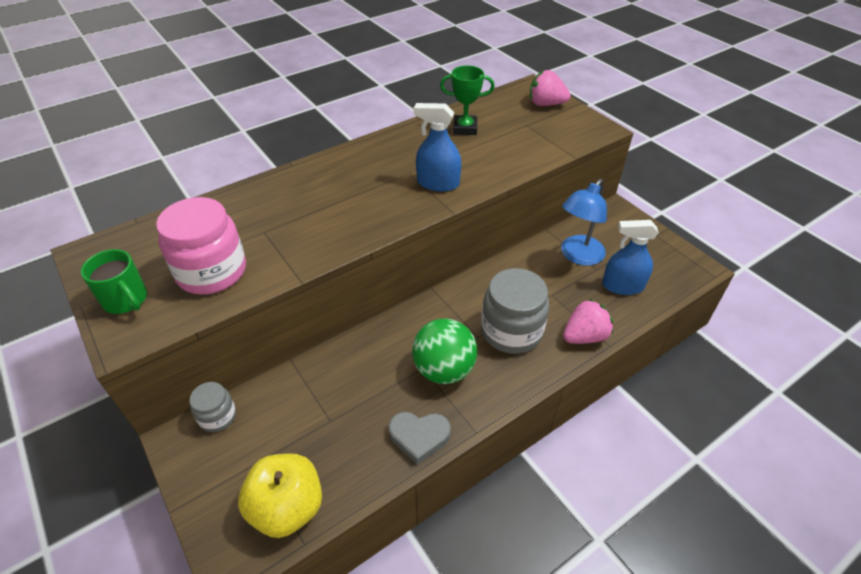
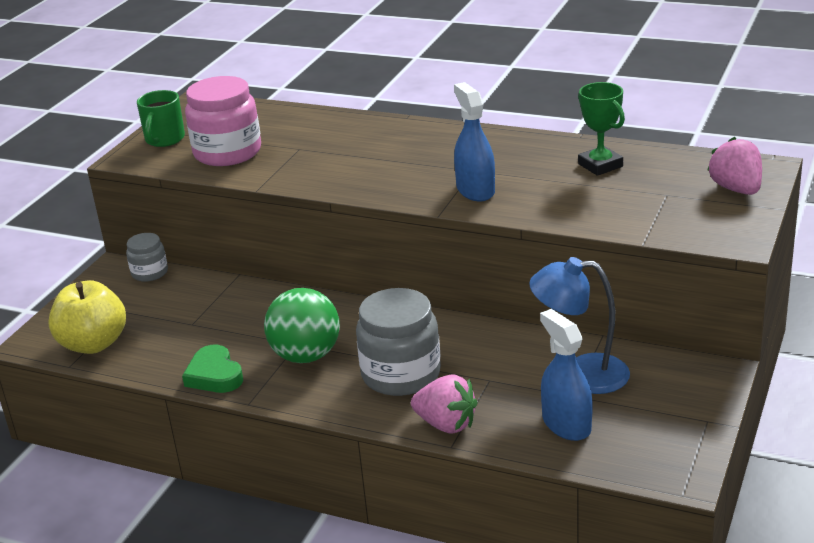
camera: 60 degrees right, 15 degrees down
(419, 437) = (214, 375): grey heart -> green heart

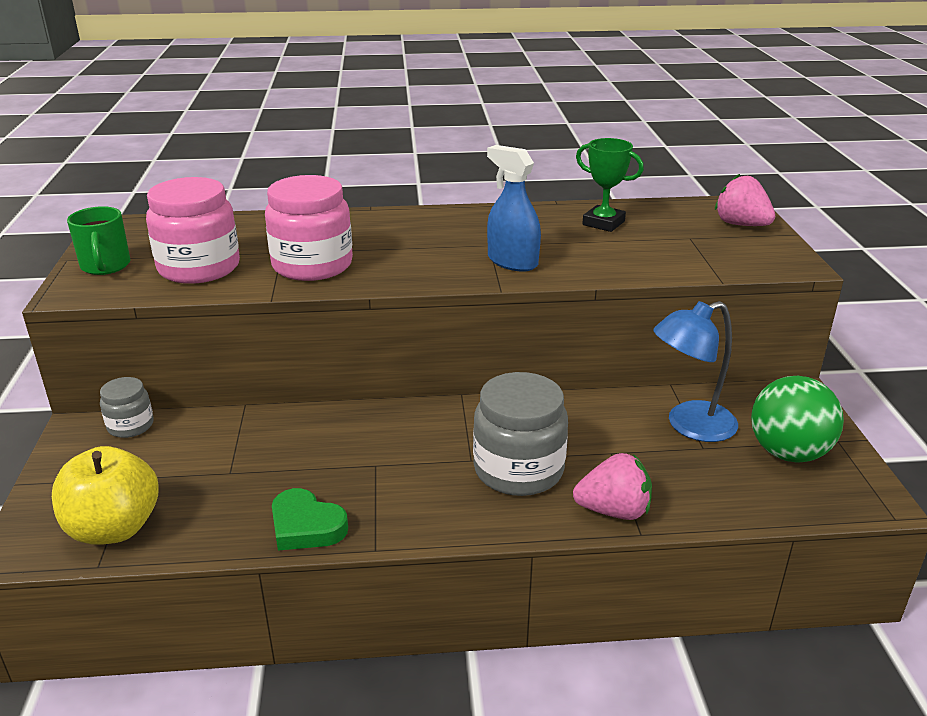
camera: 30 degrees left, 0 degrees up
(306, 356) = (397, 476): green ball -> green ball (788, 453)
(312, 165) = (312, 265): none -> pink jar
(566, 424) = (726, 478): blue spray bottle -> none

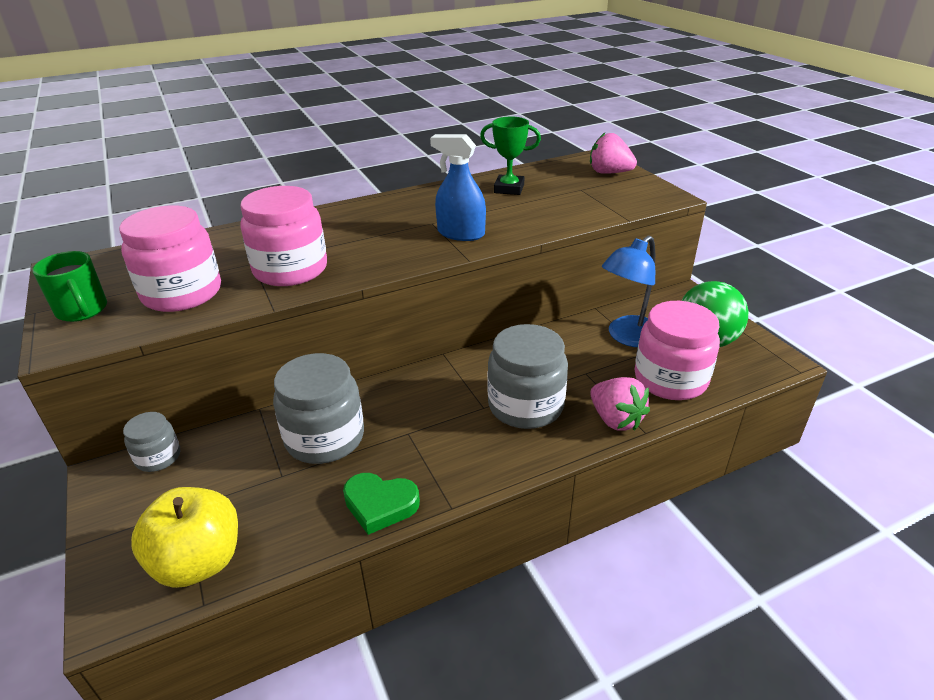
camera: 20 degrees left, 5 degrees up
(290, 448) = (325, 438): none -> grey jar
(614, 511) = (615, 419): pink strawberry -> pink strawberry turned 75 degrees clockwise
(711, 485) = (670, 379): none -> pink jar

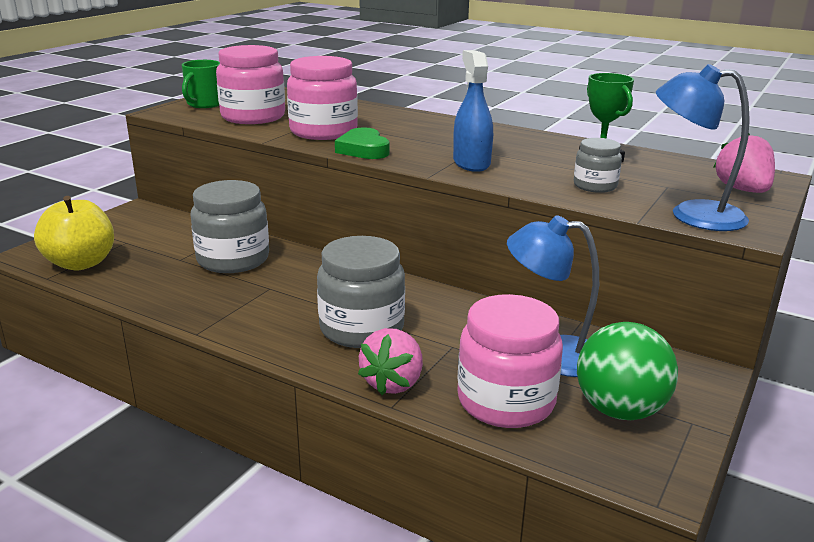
camera: 55 degrees right, 10 degrees down
(158, 457) = (165, 216): grey jar -> grey jar (595, 186)
(380, 505) = (177, 304): green heart -> green heart (363, 149)
(633, 201) = (692, 215): none -> blue lamp

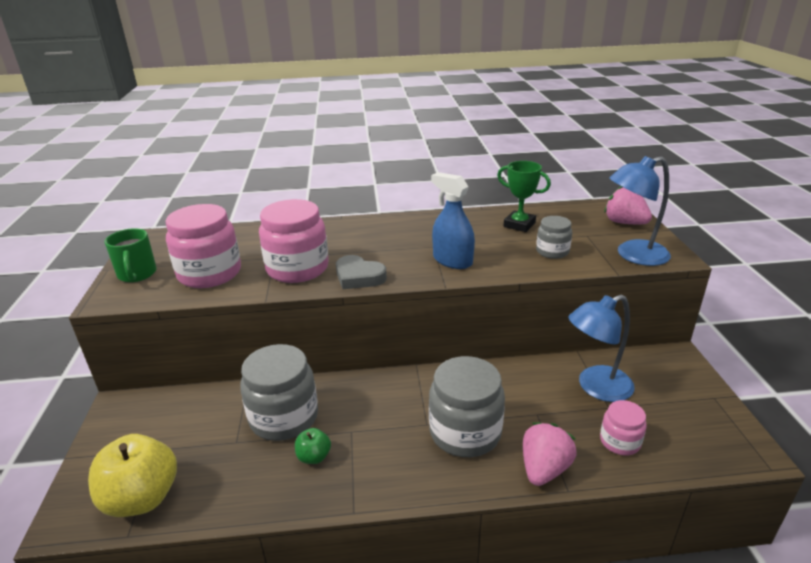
camera: 35 degrees left, 5 degrees up
(218, 290) = (314, 457): none -> green apple
(363, 149) = (358, 277): green heart -> grey heart
(393, 383) = (544, 469): pink strawberry -> pink strawberry turned 135 degrees counterclockwise
(506, 401) = (620, 441): pink jar -> pink jar, size x0.54
(620, 410) = (676, 410): green ball -> none

